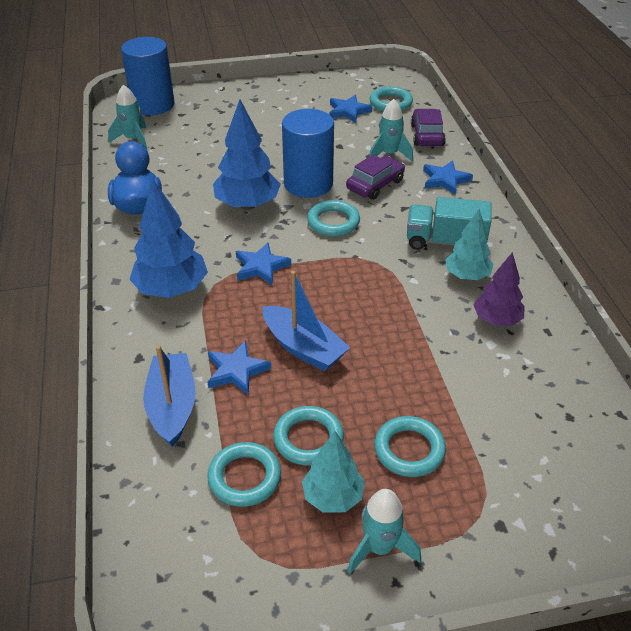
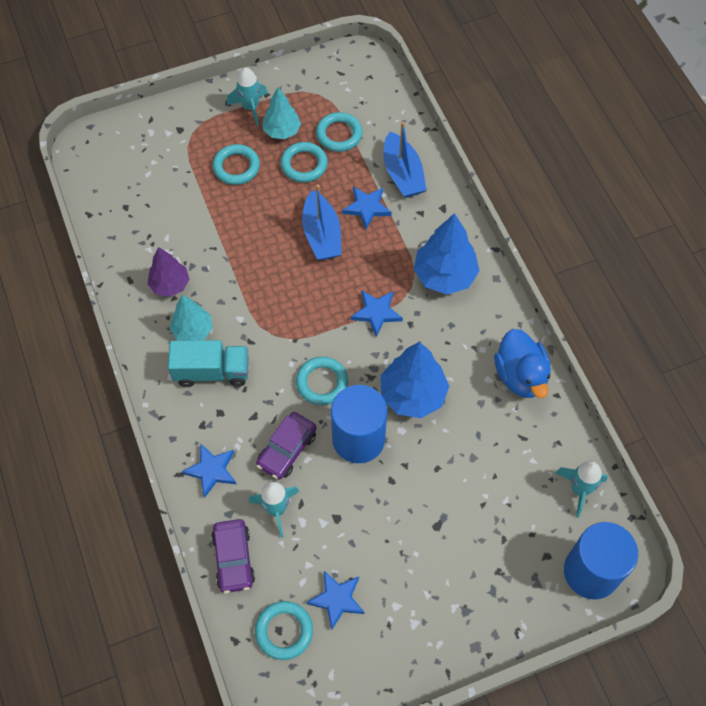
camera: 170 degrees right, 20 degrees up
(303, 348) = (321, 235): blue boat -> blue boat turned 135 degrees counterclockwise

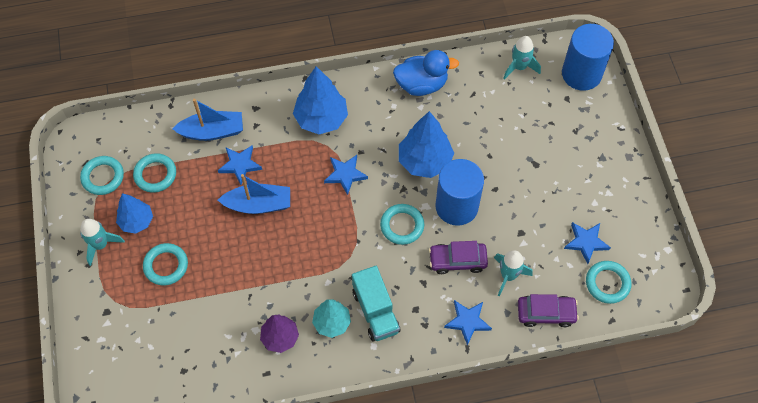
camera: 80 degrees left, 0 degrees up
(212, 371) = (375, 311): turquoise truck -> turquoise truck turned 150 degrees clockwise
(282, 131) = (137, 221): turquoise tree -> blue tree
(287, 449) = (457, 261): purple car -> purple car turned 135 degrees clockwise
(304, 165) = (180, 208): turquoise ring -> turquoise ring (103, 177)

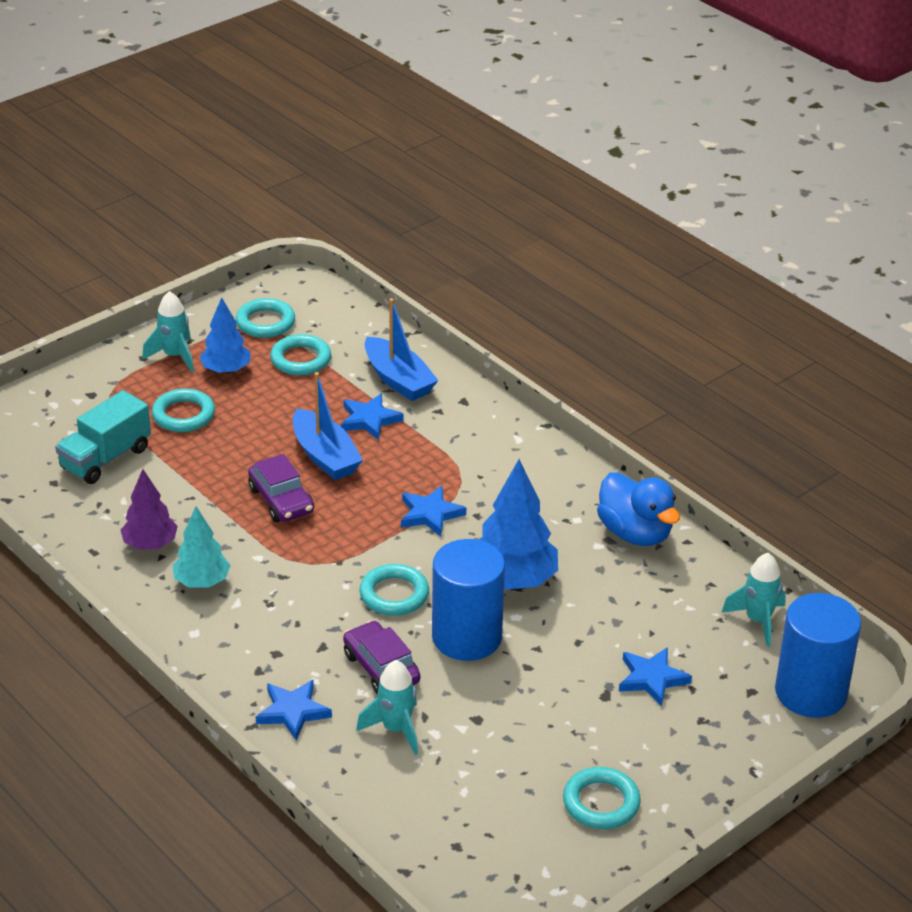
camera: 60 degrees right, 25 degrees down
(321, 119) = (497, 462): blue tree -> none
(375, 311) = (246, 616): turquoise truck -> turquoise truck (105, 458)
(546, 313) = (364, 791): purple car -> purple car (281, 500)
(586, 242) = (516, 797): blue star -> blue star (652, 678)
(607, 283) = (464, 845): turquoise ring -> turquoise ring (601, 803)

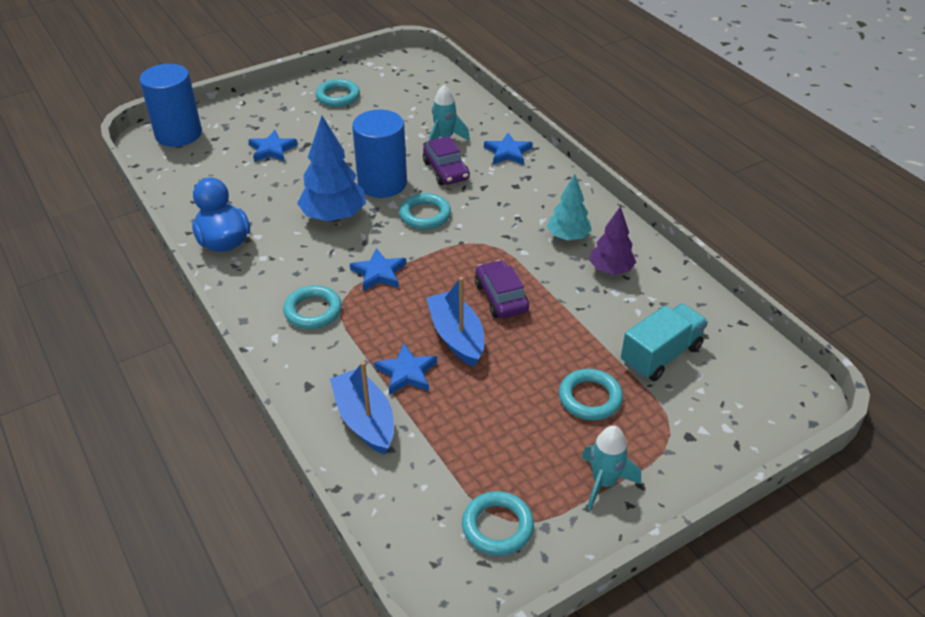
camera: 170 degrees left, 5 degrees up
(226, 370) = (546, 454): blue tree -> none
(300, 359) = (463, 461): turquoise ring -> turquoise ring (313, 311)
(758, 621) = (179, 175): turquoise rocket -> none

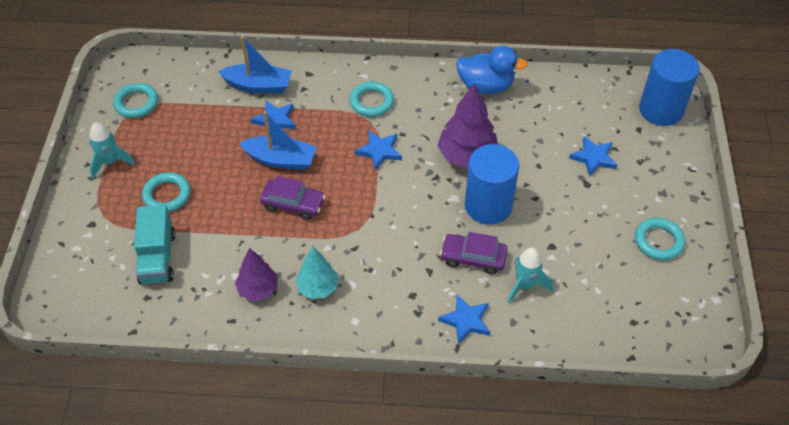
camera: 125 degrees right, 10 degrees up
(334, 216) = (467, 156): blue tree -> purple tree
(425, 215) = (423, 211): turquoise ring -> none

